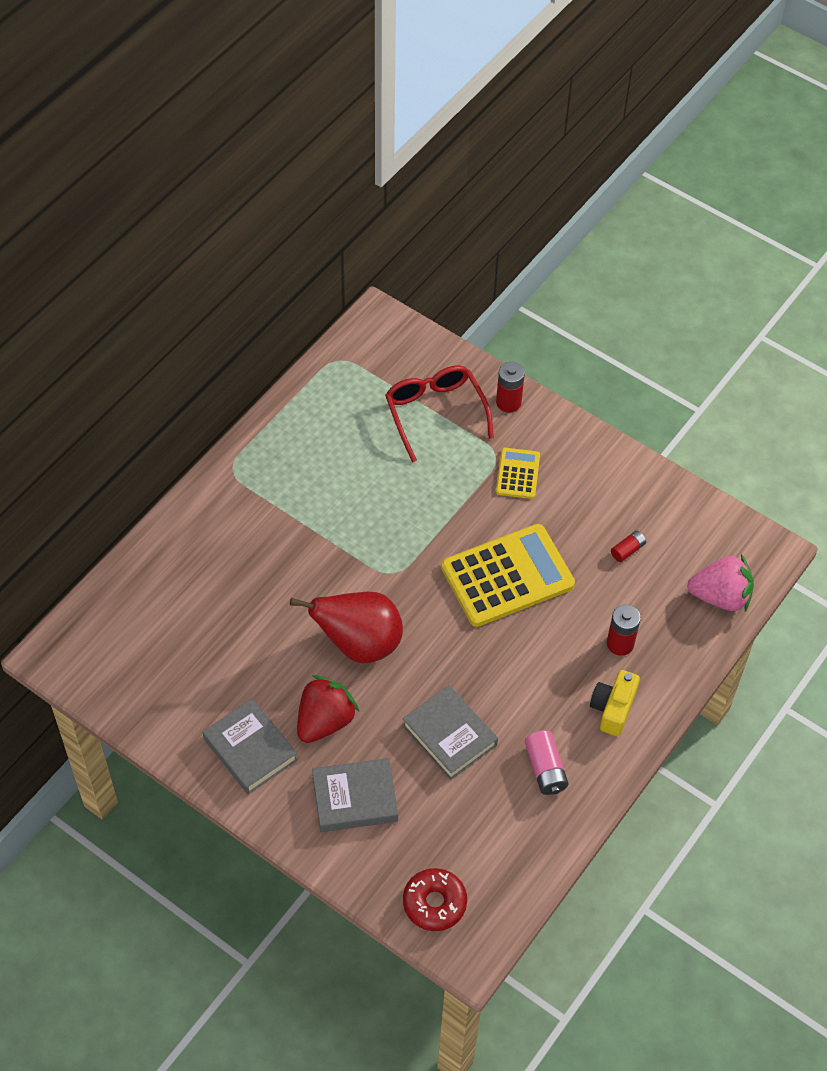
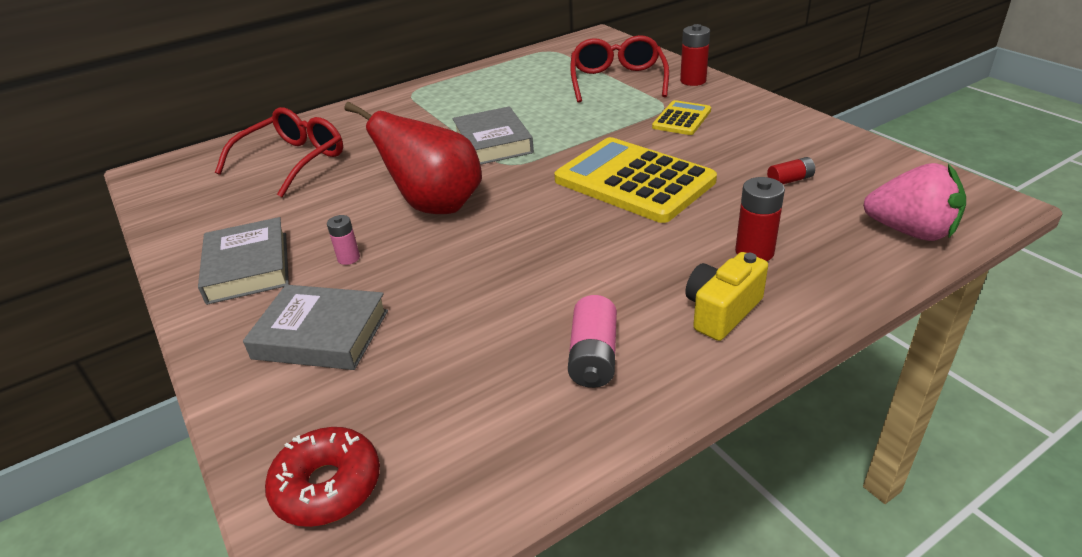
camera: 25 degrees right, 20 degrees down
(186, 610) = (292, 161): none -> red glasses
(325, 721) = (348, 258): red strawberry -> pink battery
(449, 735) = (483, 297): grey book -> grey book (493, 143)
(507, 576) = (634, 181): yellow calculator -> yellow calculator turned 135 degrees counterclockwise

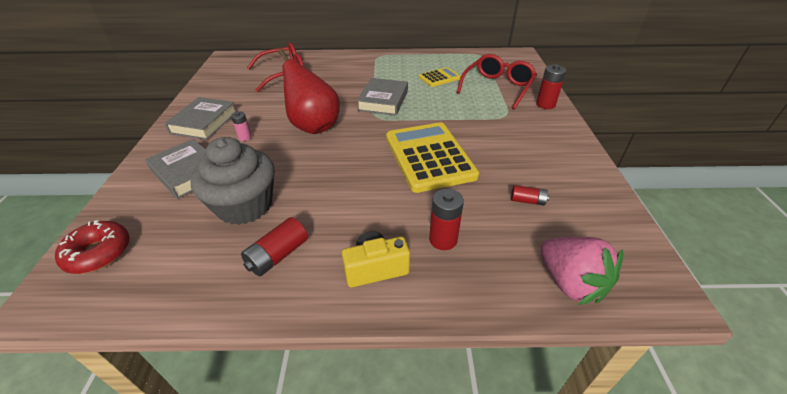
camera: 30 degrees right, 5 degrees up
(471, 330) = (245, 205): none -> grey cupcake
(593, 356) = (278, 255): pink battery -> red battery
(681, 119) = (507, 128): yellow calculator -> yellow calculator (439, 78)

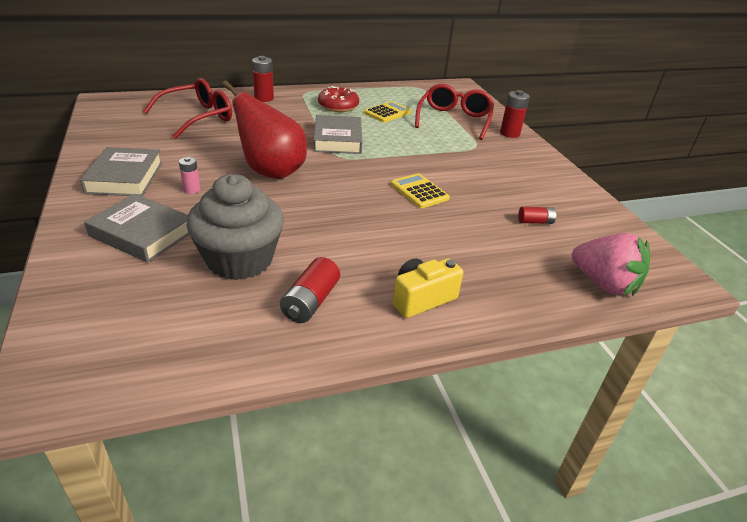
camera: 20 degrees left, 5 degrees down
(99, 253) = (82, 331): red donut -> red donut (338, 106)
(429, 157) = (419, 191): yellow calculator -> yellow calculator, size x0.50
(443, 239) = (474, 264): red battery -> red battery (264, 98)

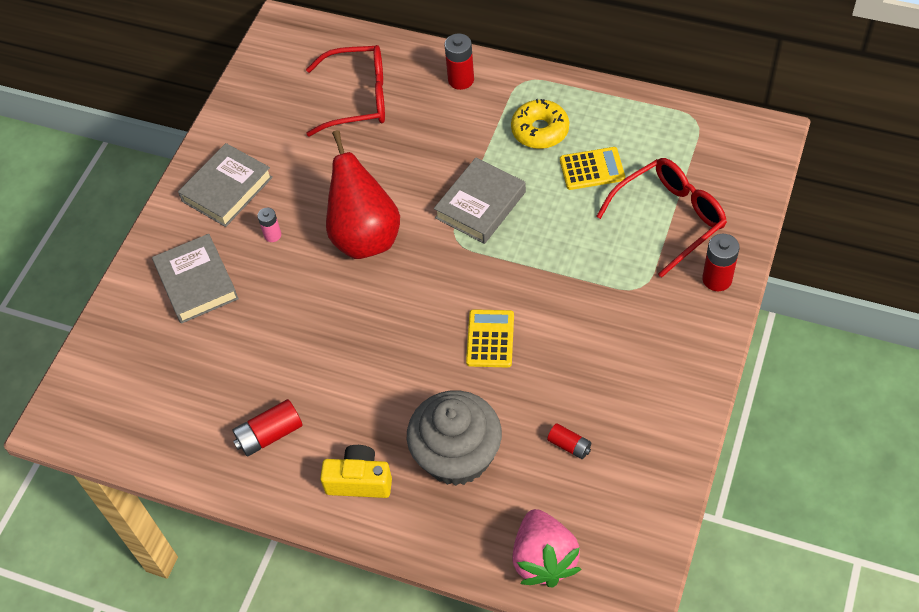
camera: 45 degrees right, 20 degrees up
(240, 259) = (250, 356): grey cupcake -> grey cupcake (457, 455)
(338, 106) = (540, 130): red donut -> yellow donut

